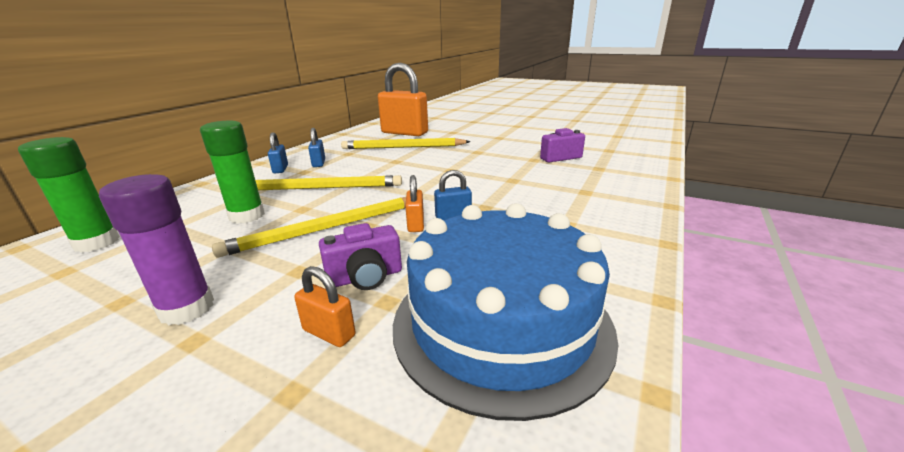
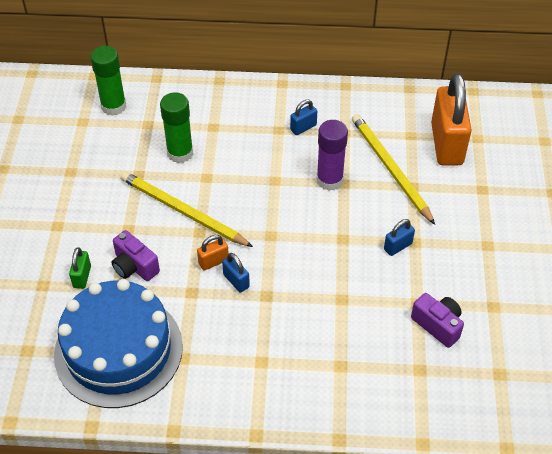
camera: 65 degrees right, 25 degrees up
(187, 308) = (76, 204): purple glue stick -> purple glue stick (329, 180)
(280, 169) = (274, 110): blue padlock -> blue padlock (398, 246)
(322, 188) = (249, 166): yellow pencil -> none
(329, 333) = (82, 277): orange padlock -> green padlock

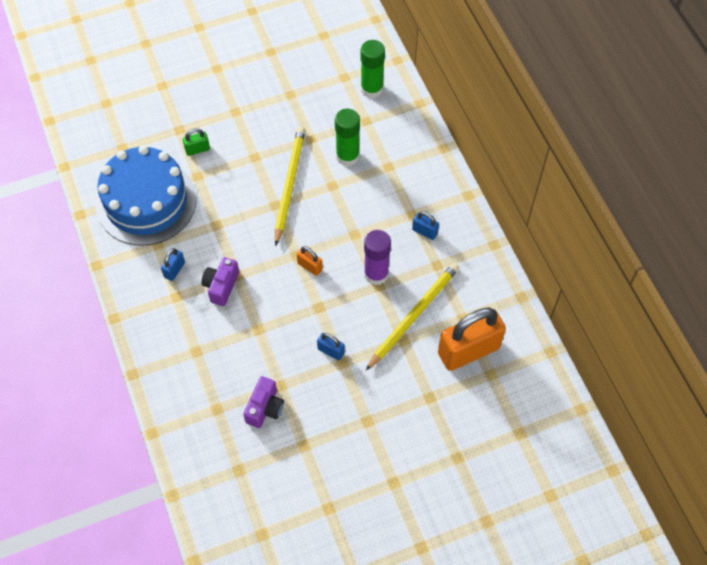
camera: 65 degrees right, 10 degrees up
(134, 266) = (222, 177): purple camera -> purple camera (221, 286)
(213, 261) = (251, 226): orange padlock -> orange padlock (310, 266)
(236, 281) = (241, 249): blue padlock -> blue padlock (174, 270)

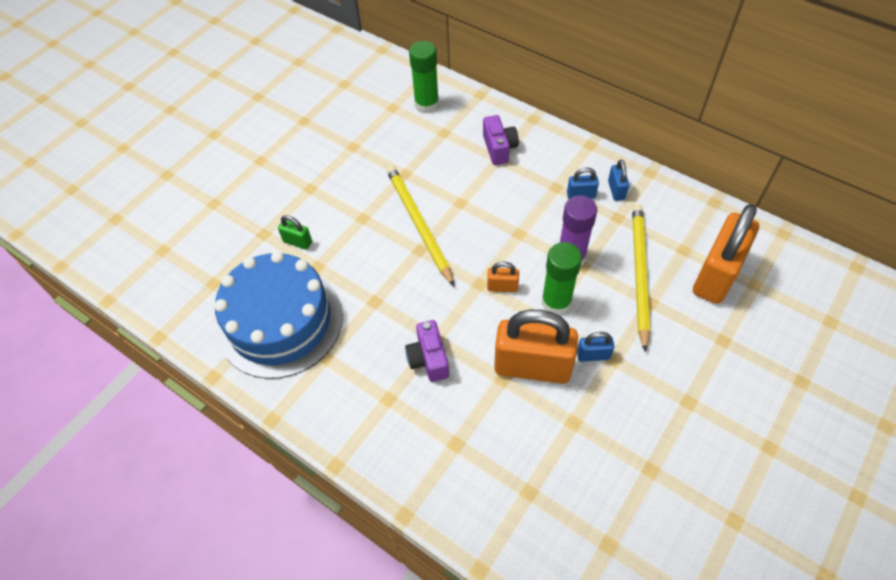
camera: 30 degrees left, 5 degrees down
(174, 270) = (365, 372): blue padlock -> blue padlock (616, 190)
(197, 149) = (297, 242): green padlock -> green padlock turned 75 degrees clockwise
(265, 408) = (578, 457): purple camera -> purple camera (499, 148)
(284, 333) = (532, 367): none -> orange padlock
(347, 156) = (453, 170): green glue stick -> green glue stick (556, 302)

